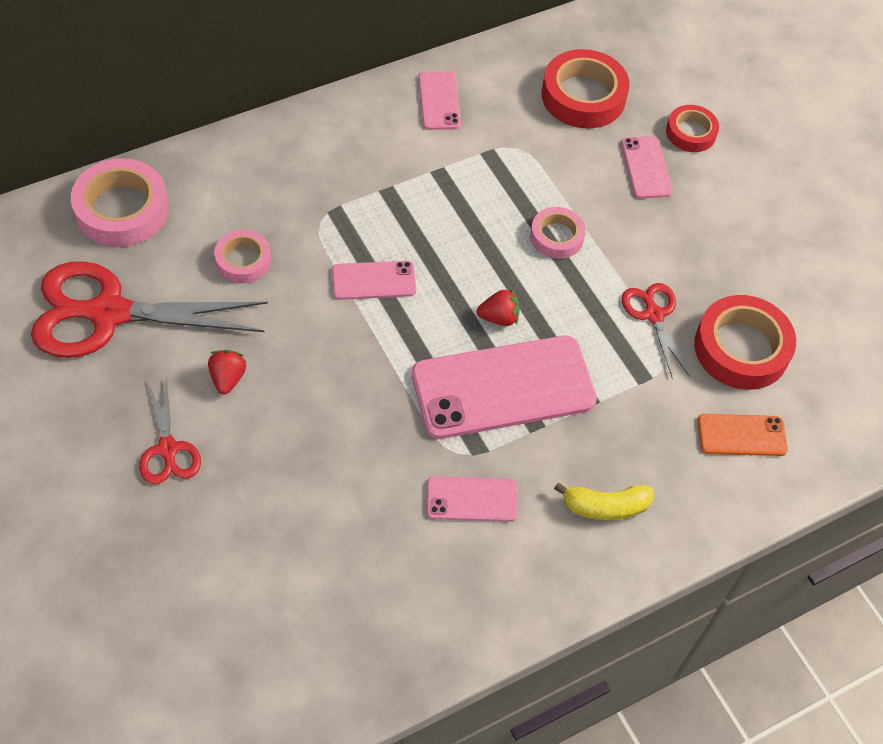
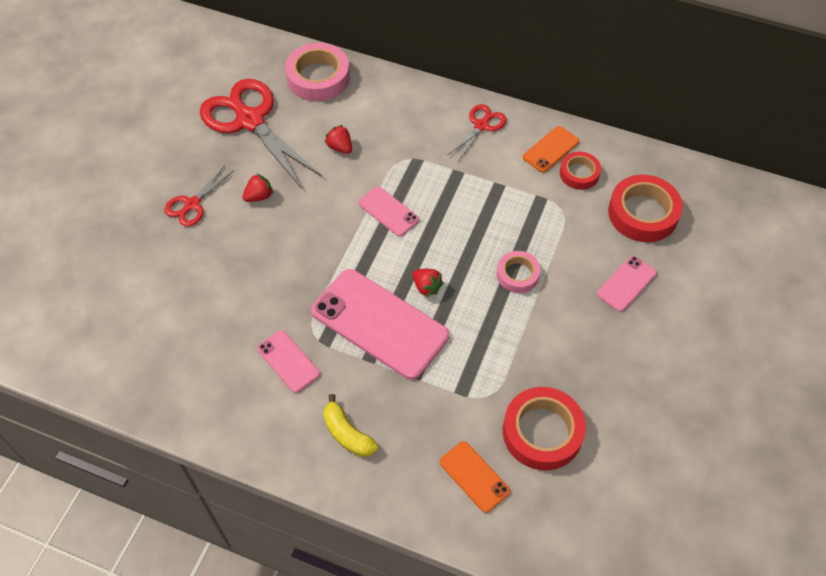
camera: 55 degrees right, 0 degrees up
(243, 260) = (340, 147): pink tape -> red strawberry
(439, 101) = (550, 149): pink phone -> orange phone
(653, 314) = (515, 365): red scissors -> red scissors (481, 125)
(691, 132) = (685, 288): red tape -> red tape (579, 173)

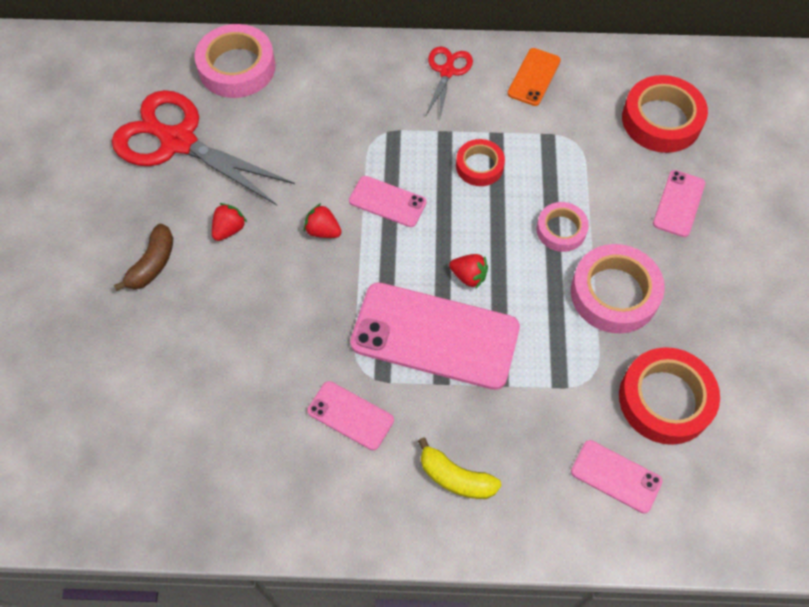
camera: 20 degrees left, 5 degrees up
(192, 204) = (152, 264): red scissors -> brown banana
(340, 147) = (299, 143): red strawberry -> red strawberry (323, 231)
(474, 476) = (616, 476): orange phone -> pink phone
(538, 337) = (614, 293): none -> pink tape
(579, 173) = (576, 95): red tape -> red tape (479, 166)

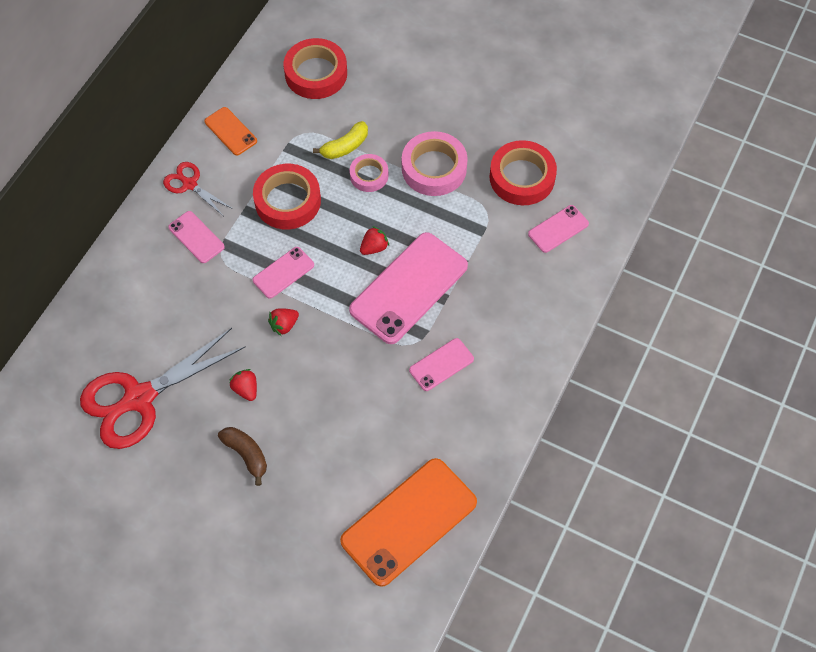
camera: 65 degrees left, 0 degrees up
(131, 465) = (409, 521): none -> orange phone
(237, 67) = (90, 329): pink tape -> none
(455, 477) = (516, 319): yellow banana -> yellow banana (345, 146)
(479, 166) = (287, 201): red tape -> red tape, size x1.70
(679, 203) = (388, 98): pink phone -> pink phone (196, 237)

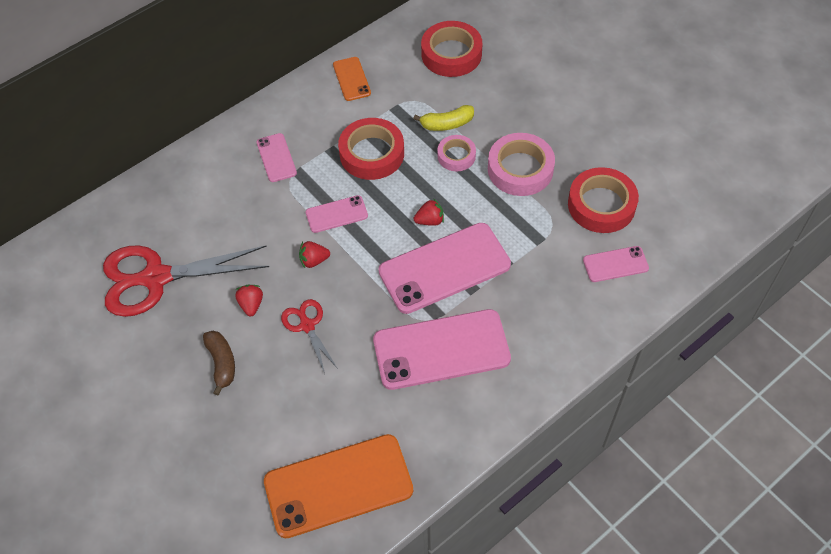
camera: 25 degrees right, 5 degrees down
(189, 184) = (293, 111): red scissors -> red scissors (307, 325)
(441, 364) = (441, 349): pink phone -> pink phone, size x2.03

